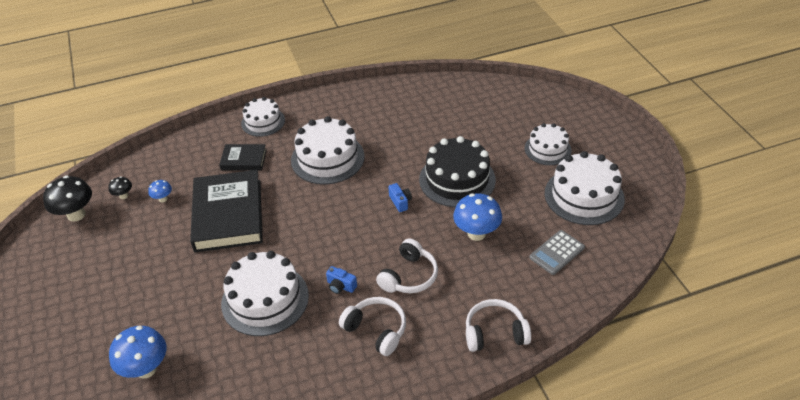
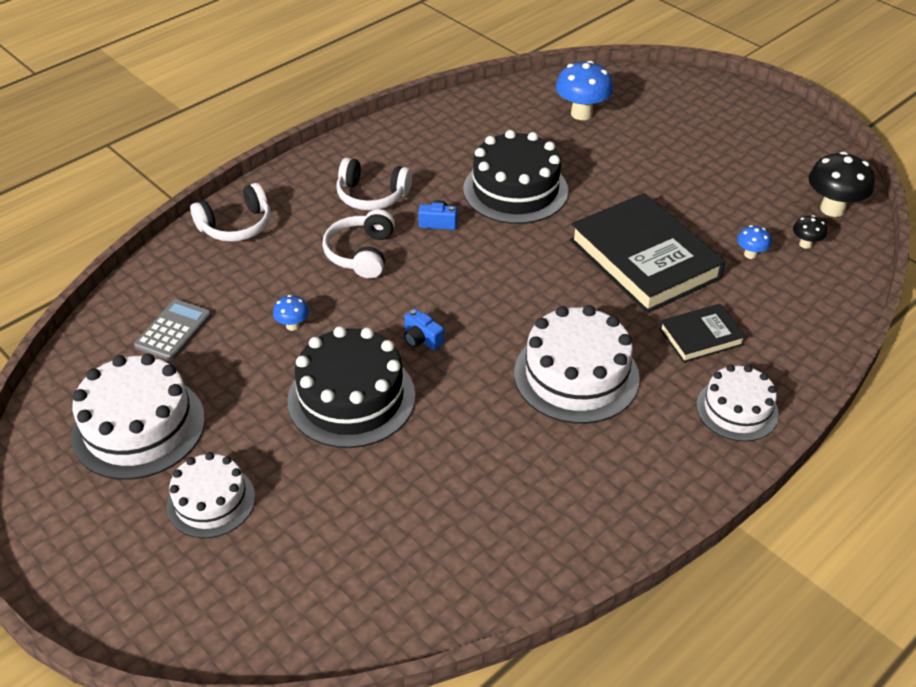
camera: 155 degrees right, 0 degrees up
(265, 299) = (515, 190): white cake -> black cake
(476, 233) = (293, 325): blue mushroom -> blue mushroom, size x0.51

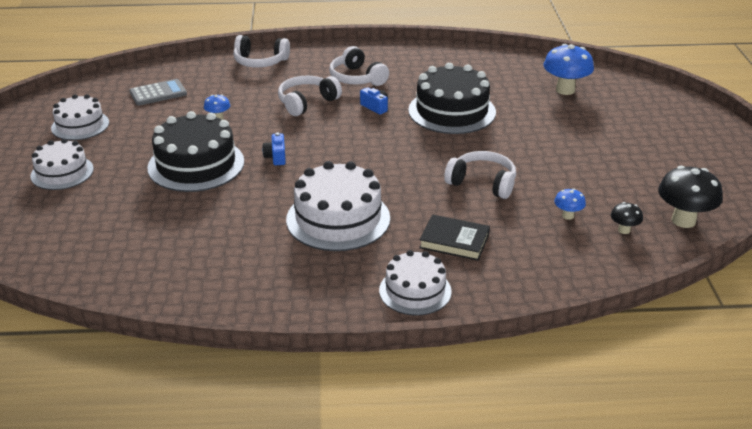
camera: 40 degrees right, 10 degrees down
(138, 427) = (80, 125): white cake -> white cake, size x0.63
(644, 259) = (482, 183): black book -> white headphones

